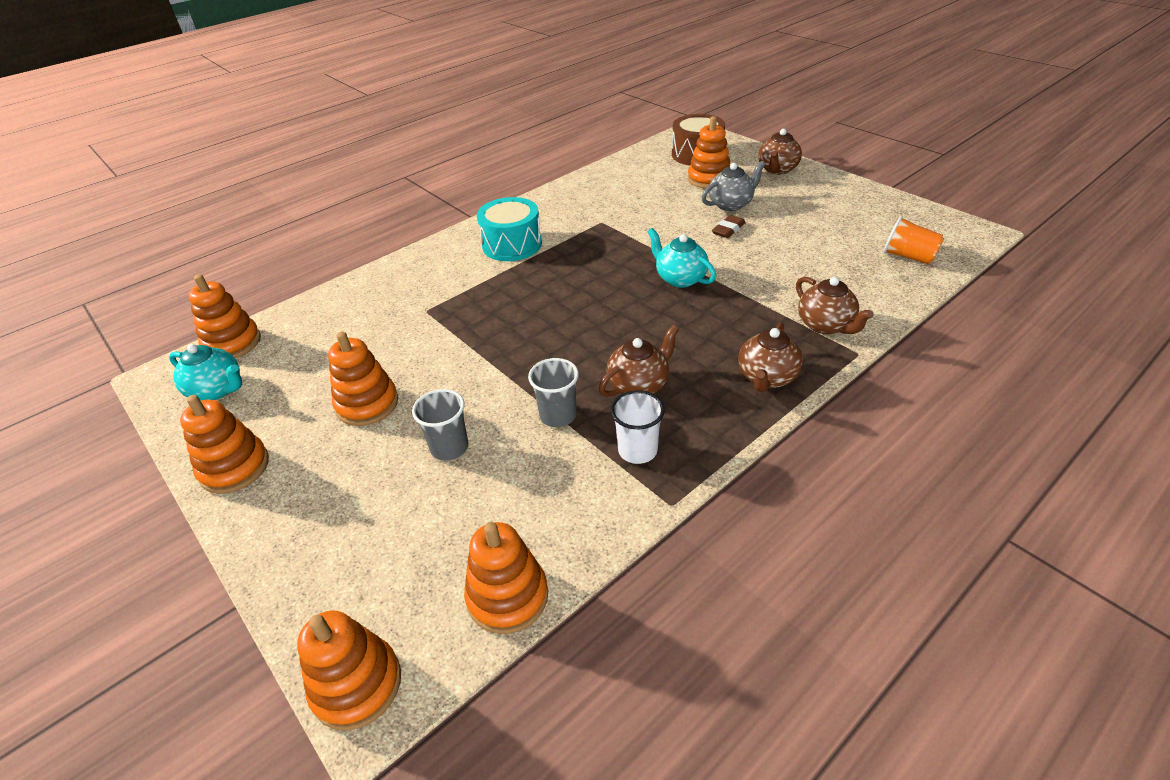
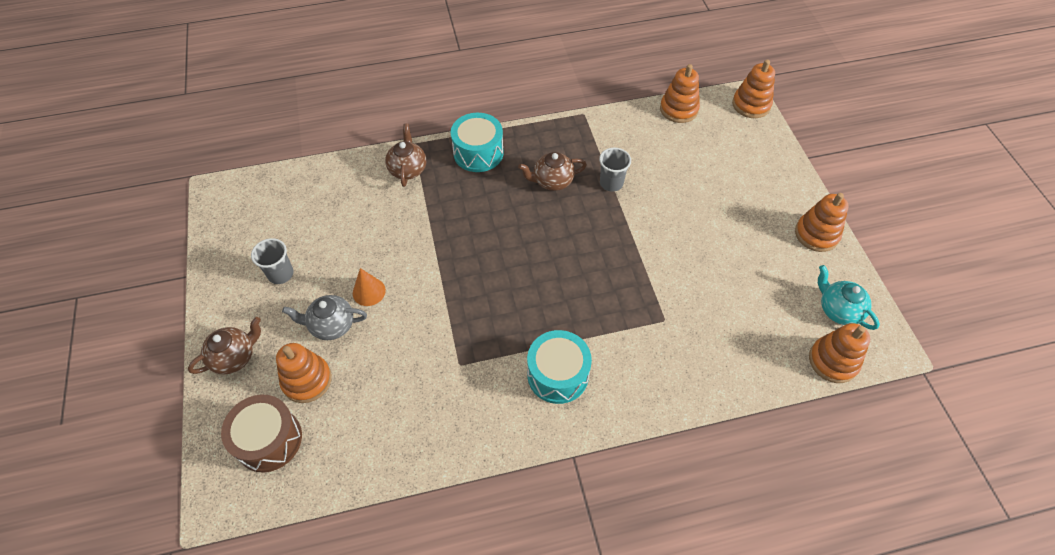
camera: 155 degrees left, 15 degrees up
(367, 404) = (727, 245): orange stacking toy -> none
(449, 447) = (682, 191): grey cup -> grey cup (280, 274)
(637, 450) = (581, 144): white cup -> none
(680, 278) = (455, 255): turquoise teapot -> none
(728, 229) = (369, 291): brown eraser -> orange cone
(767, 378) = (478, 153): brown teapot -> turquoise drum
(908, 256) = (288, 194): orange cup -> none

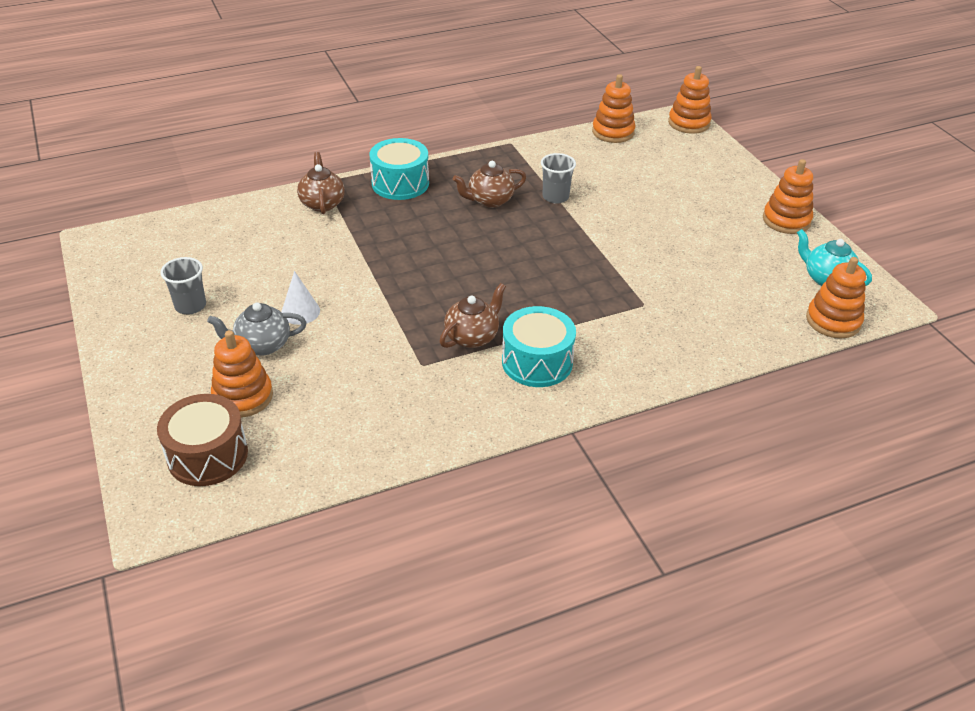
camera: 10 degrees left, 15 degrees down
(234, 357) = (149, 385): brown teapot -> brown teapot (472, 337)
(369, 291) = (300, 311): orange cone -> white cone

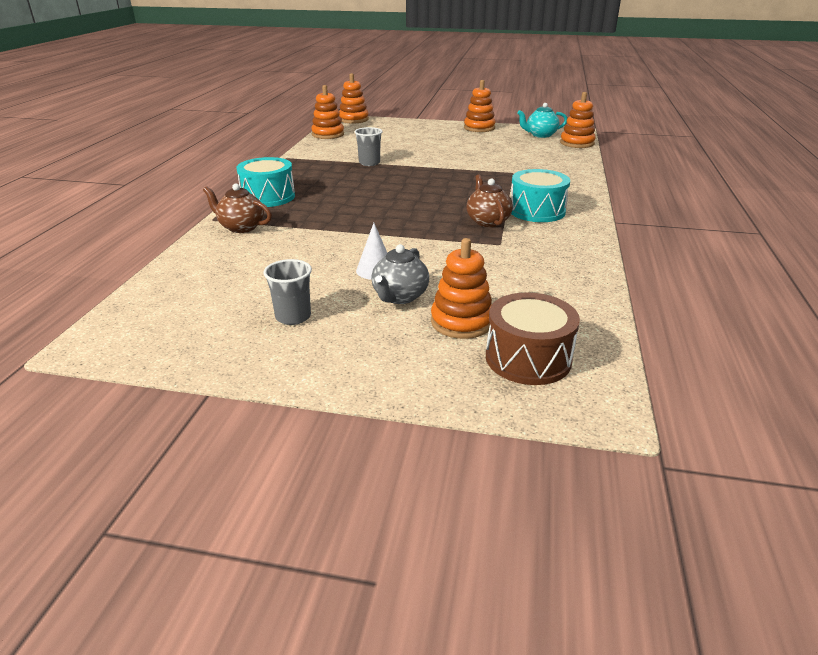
camera: 55 degrees left, 10 degrees down
(489, 200) = (341, 179): brown teapot -> none

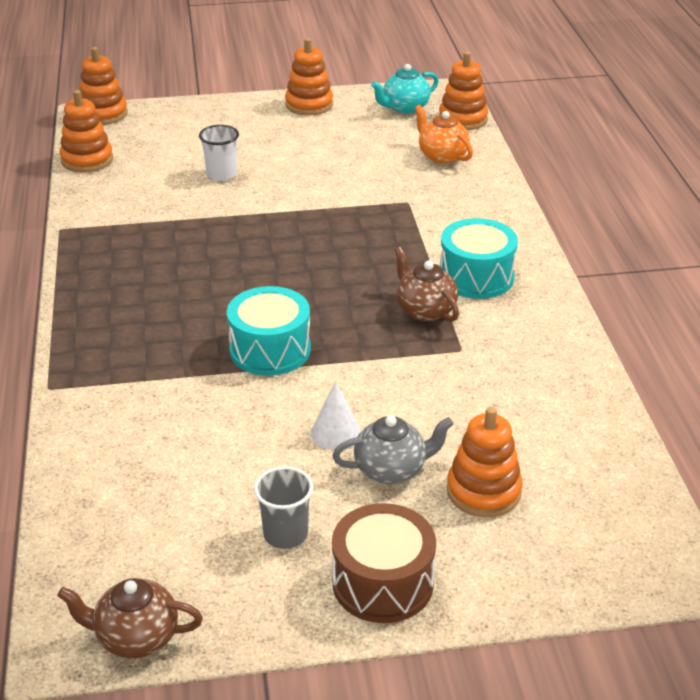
camera: 20 degrees left, 5 degrees up
(241, 227) = (103, 394): brown teapot -> brown teapot (136, 637)
(268, 197) = (96, 323): turquoise drum -> turquoise drum (270, 350)
(369, 163) = (195, 218): grey cup -> none
(399, 296) = (391, 469): grey teapot -> grey teapot turned 105 degrees counterclockwise
(401, 148) = (221, 174): none -> white cup
(528, 358) = (579, 525): brown drum -> brown drum (382, 583)
(551, 156) = (442, 156): none -> orange teapot

